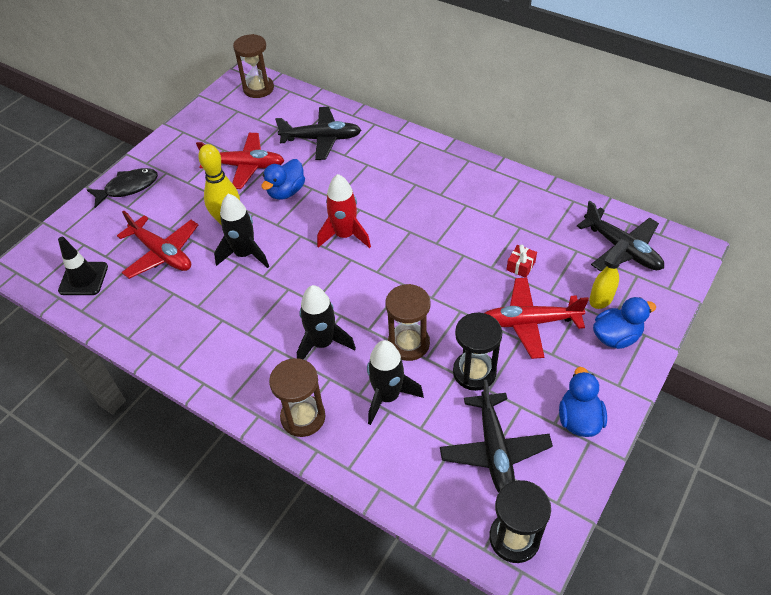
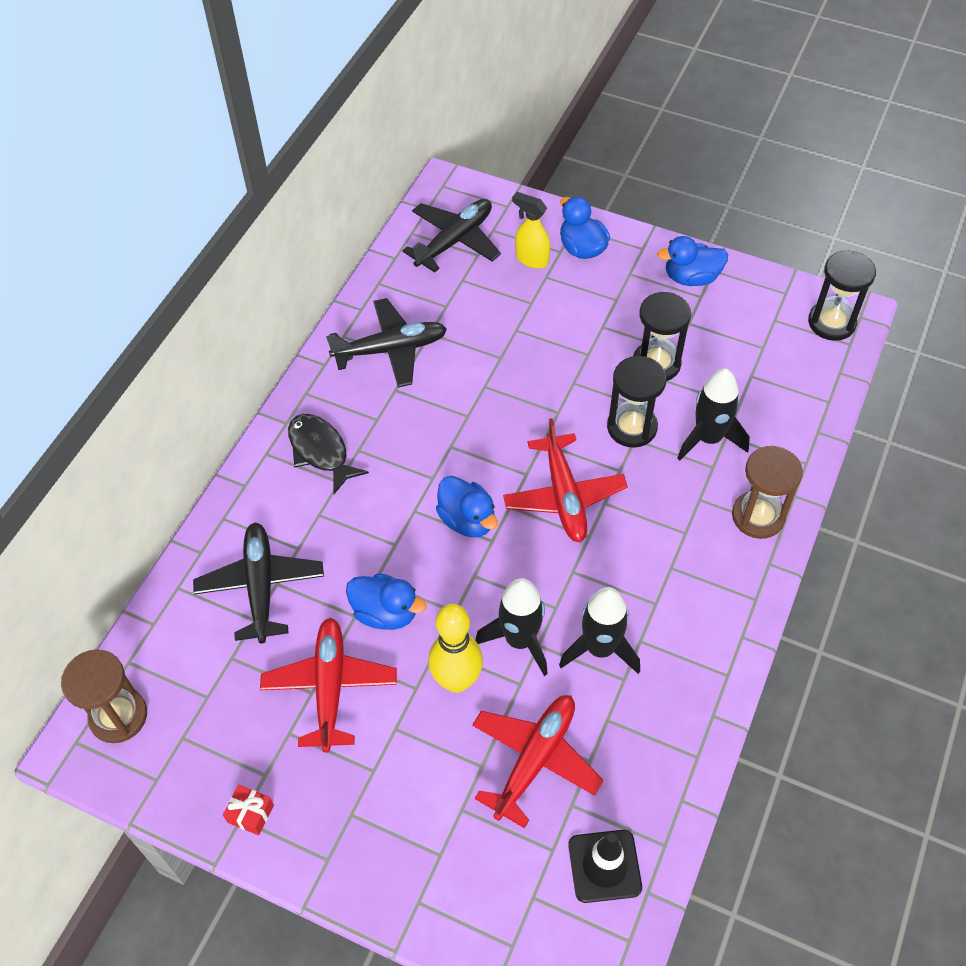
camera: 100 degrees left, 5 degrees up
(128, 188) = (394, 869): black fish -> black fish (320, 451)
(322, 343) = (651, 515): black rocket -> black rocket (600, 648)
(345, 235) = (467, 520): red rocket -> blue duck
(408, 343) = (632, 427): brown hourglass -> black hourglass
(494, 450) = (746, 341): black plane -> black plane (391, 349)
(520, 266) = (494, 329): red gift -> red gift (250, 813)
(529, 322) = (577, 319): red plane -> red plane (564, 496)

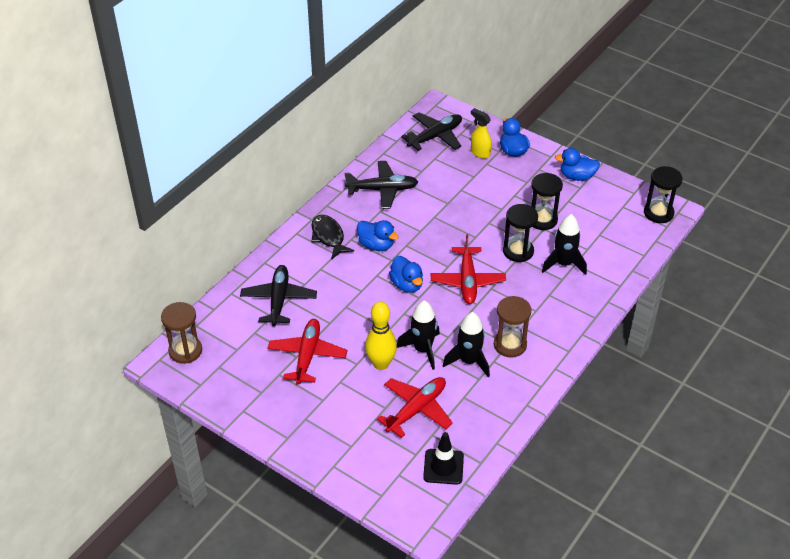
camera: 10 degrees right, 10 degrees down
(250, 813) = (249, 409): red gift -> none
(385, 613) = (348, 324): blue duck -> blue duck (376, 245)
(758, 516) = (582, 309): brown hourglass -> brown hourglass (510, 345)

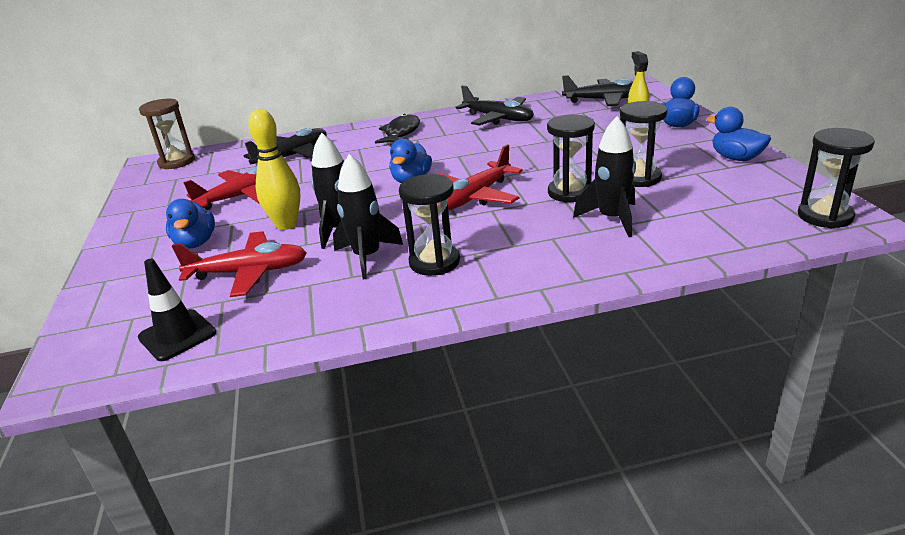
camera: 45 degrees right, 15 degrees down
(376, 245) = (431, 148): blue duck -> blue duck (195, 243)
(510, 345) = (434, 262): brown hourglass -> black hourglass

